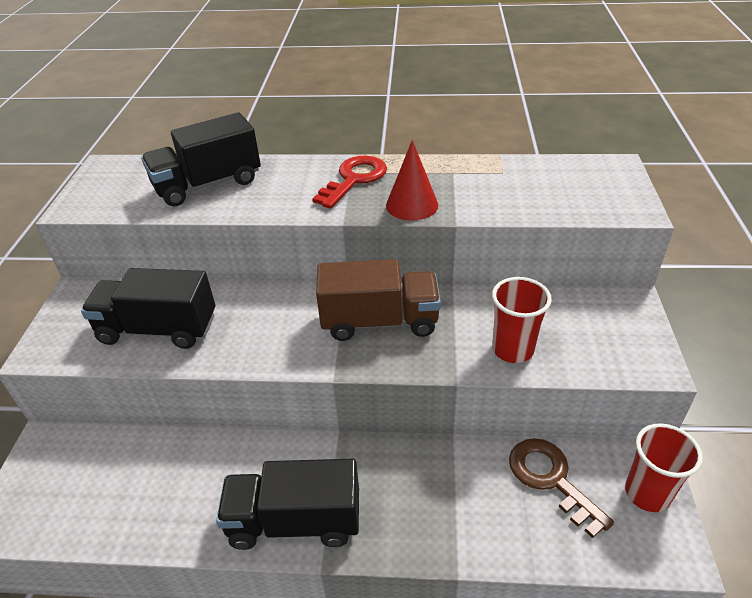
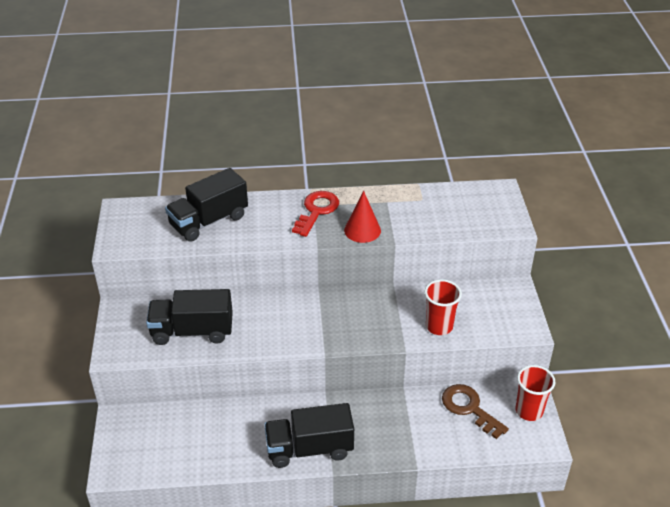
camera: 10 degrees left, 0 degrees up
(379, 321) = (347, 314): brown truck -> none

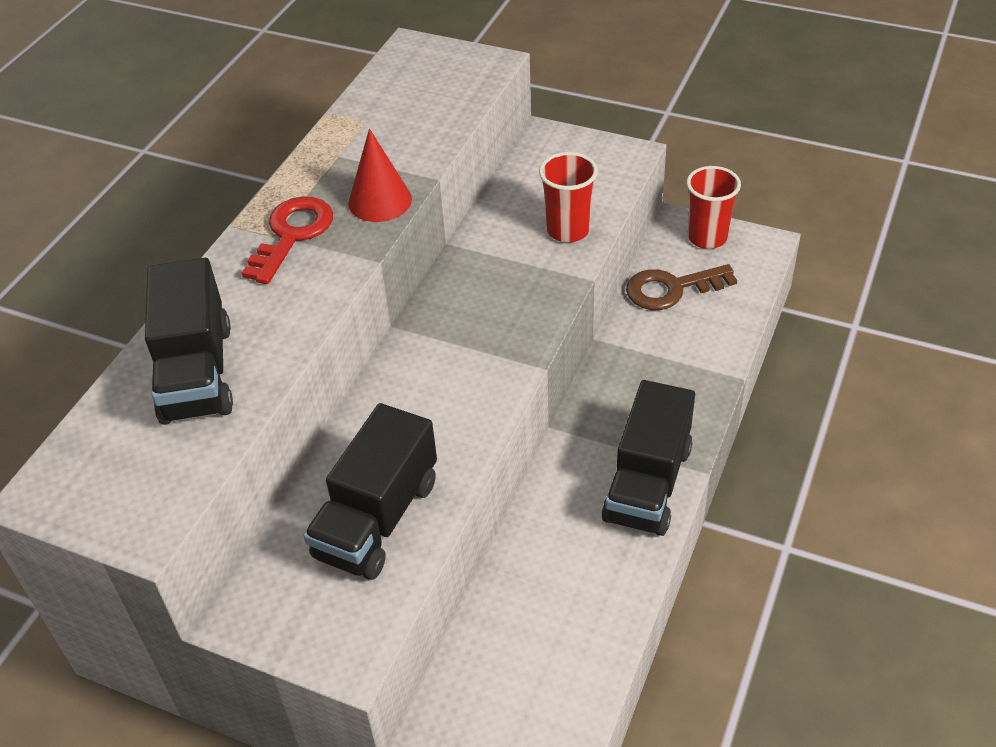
camera: 60 degrees left, 5 degrees up
(316, 211) = (292, 235): red key -> red key turned 60 degrees clockwise

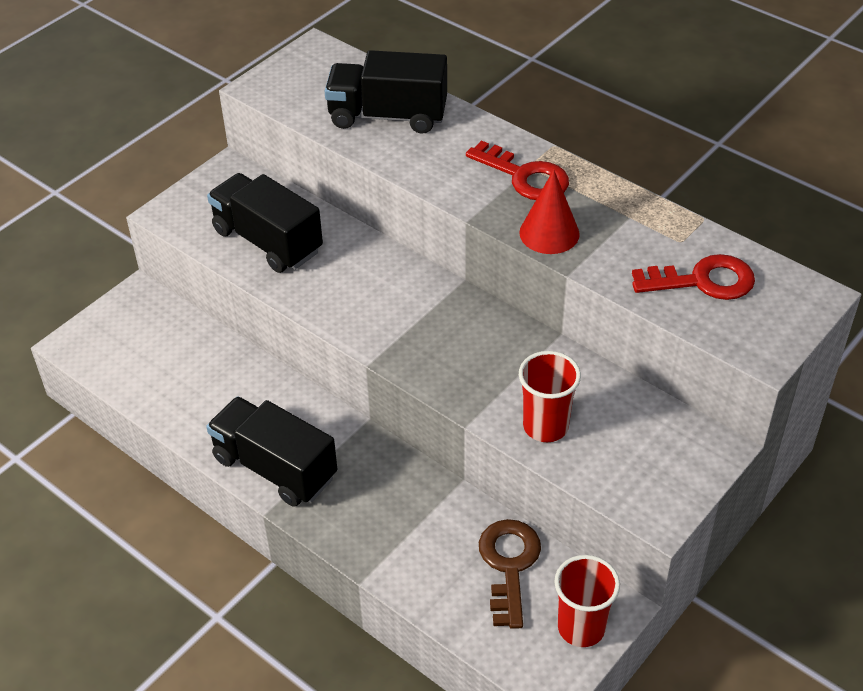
camera: 105 degrees right, 0 degrees up
(415, 102) = (702, 281): none -> red key

